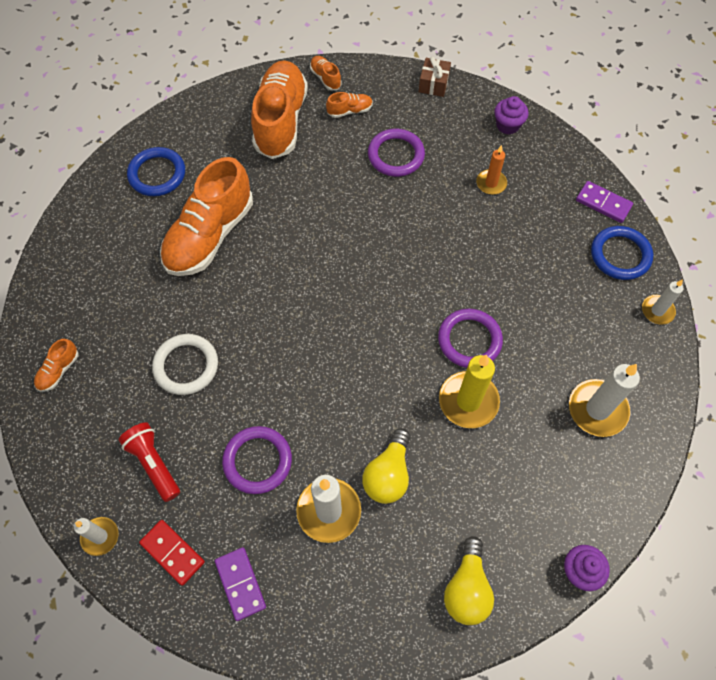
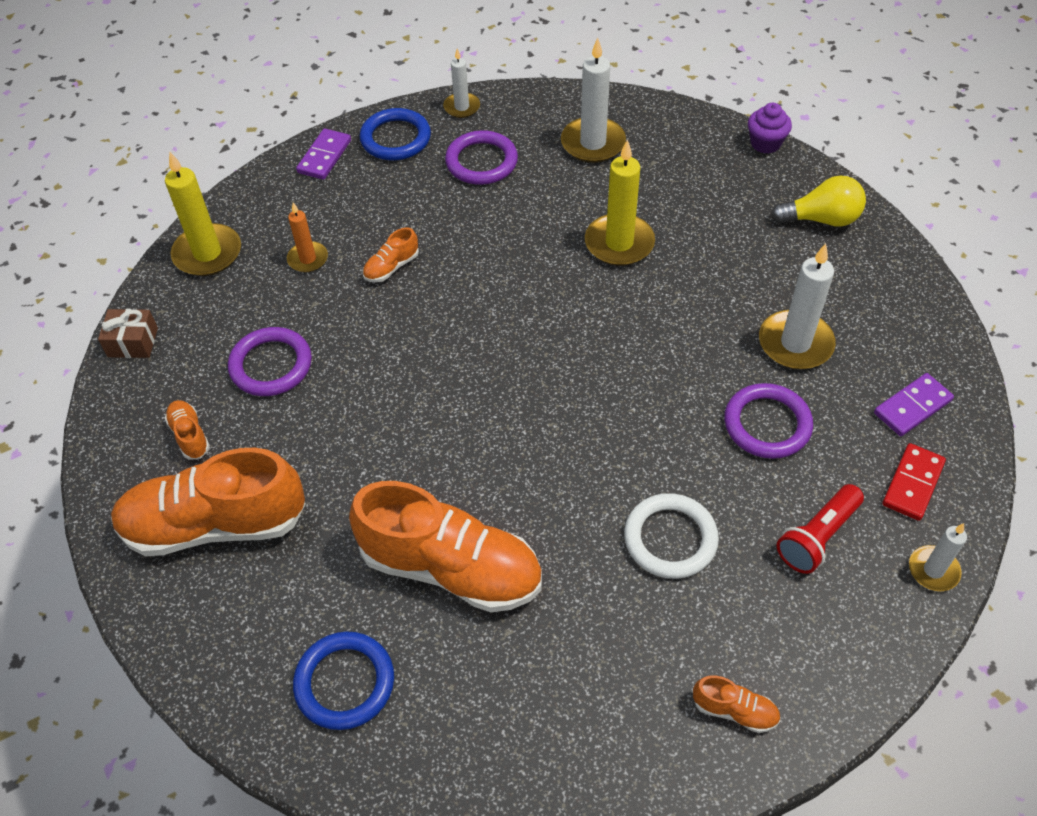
camera: 100 degrees left, 10 degrees down
(325, 78) = (121, 481): orange shoe -> orange shoe (391, 267)
(388, 474) = (731, 298): yellow light bulb -> none
(469, 340) = (542, 251): purple ring -> purple ring (481, 162)
(507, 125) = (207, 253): purple cupcake -> yellow candle

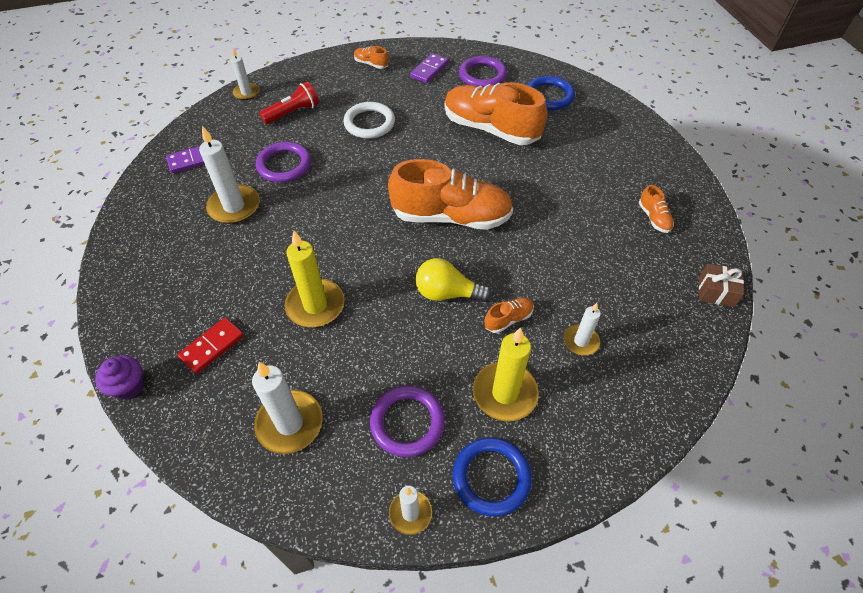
camera: 170 degrees left, 0 degrees up
(207, 253) = (673, 365): yellow candle -> yellow candle (505, 393)
(215, 524) = (626, 167): orange shoe -> orange shoe (451, 216)
(271, 365) = (603, 255): purple ring -> purple ring (482, 75)
(308, 259) = (581, 341): orange candle -> white candle
(324, 156) = (569, 466): purple domino -> purple domino (429, 70)
(821, 219) = (144, 295): yellow light bulb -> yellow light bulb (447, 293)
(912, 483) = (226, 126): red domino -> red domino (212, 347)

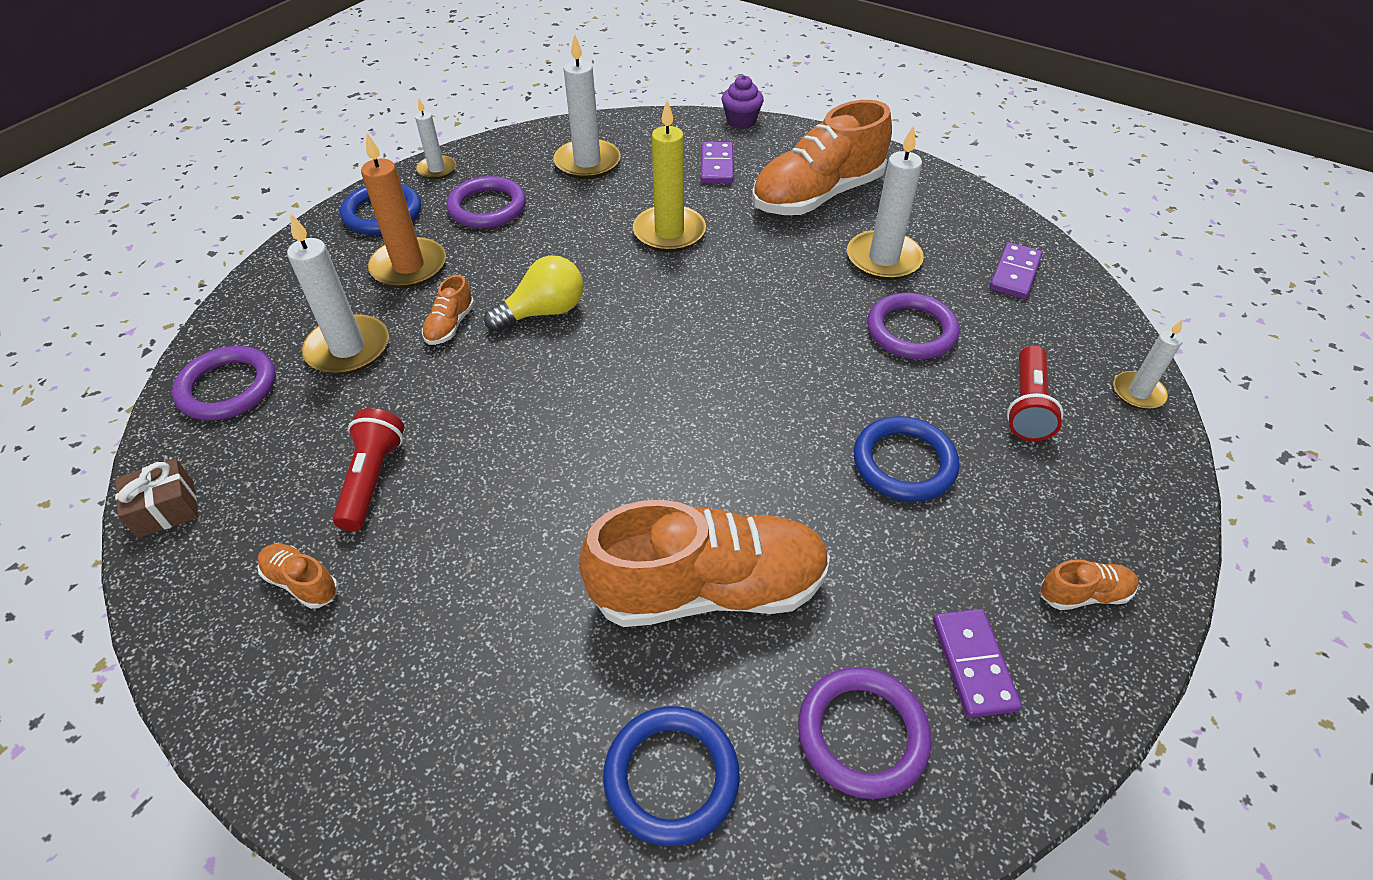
camera: 140 degrees right, 5 degrees down
(212, 347) = (716, 166): red domino -> purple domino
(369, 123) = (904, 463): white ring -> blue ring
(451, 216) = (623, 395): orange shoe -> orange shoe (817, 196)
(505, 393) = (409, 266): yellow candle -> orange candle
(581, 341) = (348, 349): white candle -> white candle, size x1.71
(602, 247) = (372, 479): none -> red flashlight
(668, 357) = (228, 387): none -> purple ring

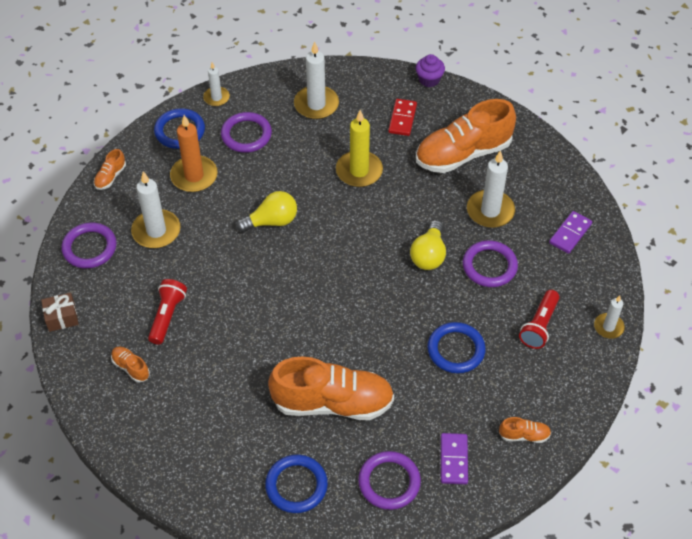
camera: 10 degrees right, 5 degrees up
(450, 325) = (216, 223): orange shoe -> orange shoe (110, 177)
(716, 166) = (402, 119): purple domino -> red domino
(810, 327) = (429, 255): none -> yellow light bulb

